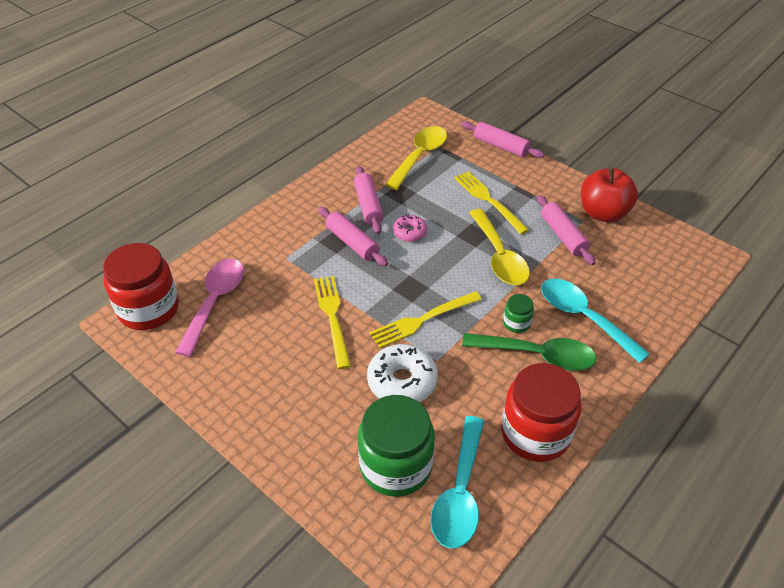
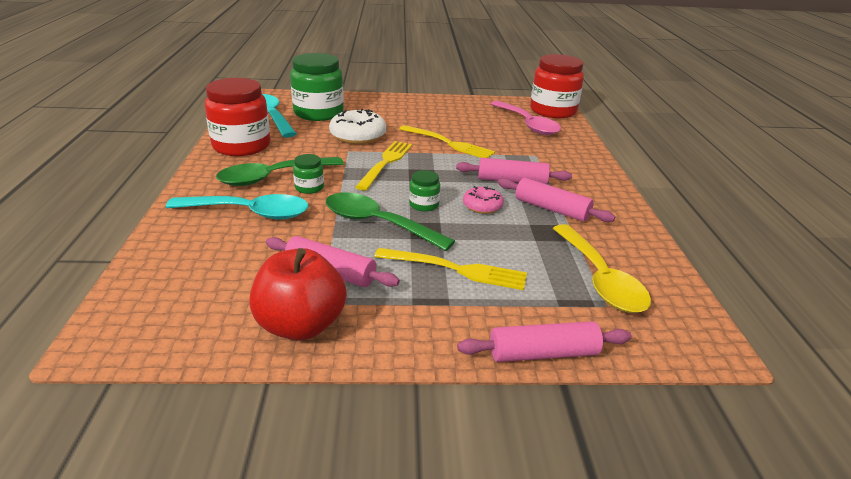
camera: 135 degrees right, 15 degrees down
(448, 256) = (424, 205): none -> green jar
(499, 256) = (377, 224): yellow spoon -> green spoon

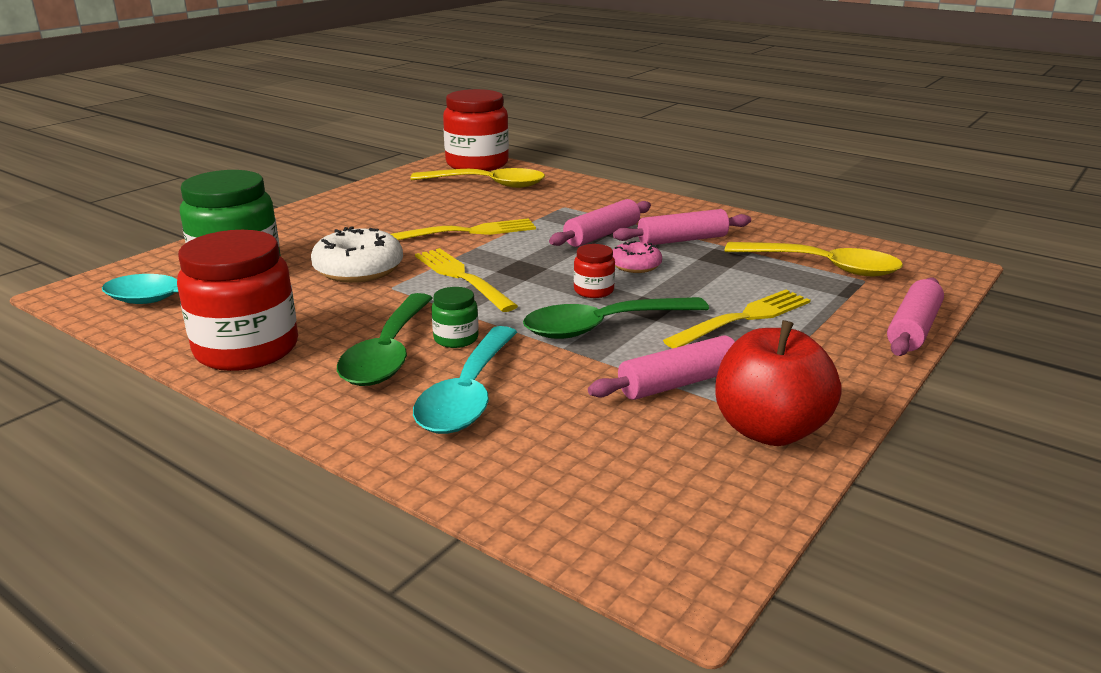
camera: 50 degrees left, 5 degrees down
(250, 213) = (468, 395): turquoise spoon -> turquoise spoon turned 150 degrees clockwise
(424, 205) = (593, 290): green jar -> red jar
(527, 124) = (488, 184): pink spoon -> yellow spoon

